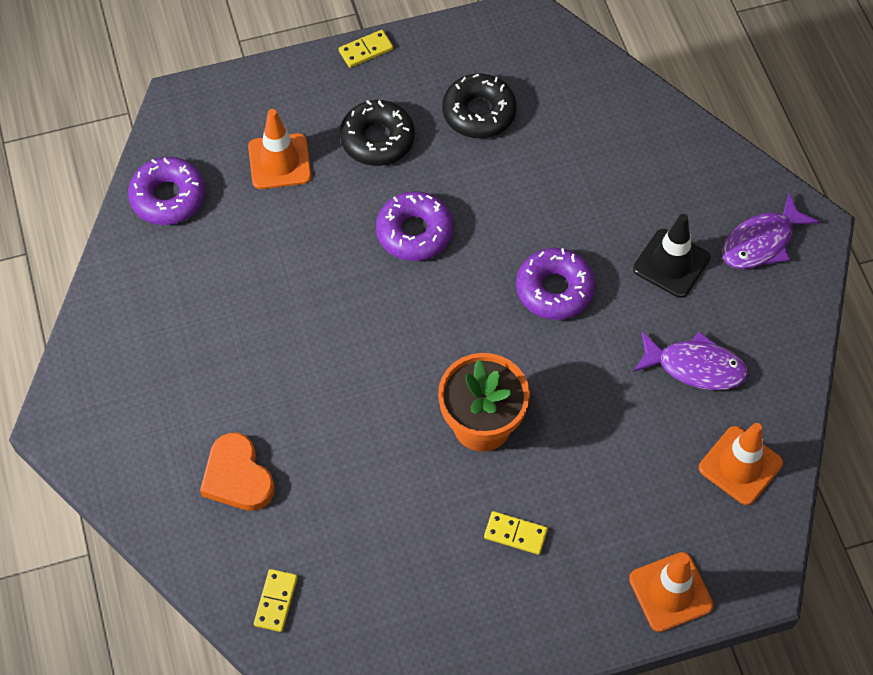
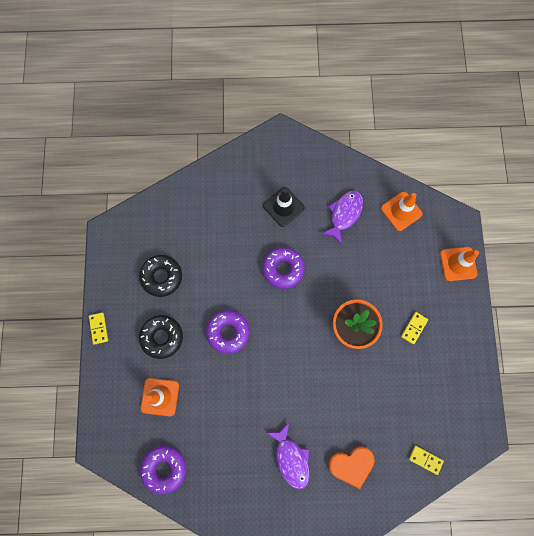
camera: 75 degrees left, 15 degrees up
(761, 242) = (283, 160): purple fish -> purple fish (291, 459)

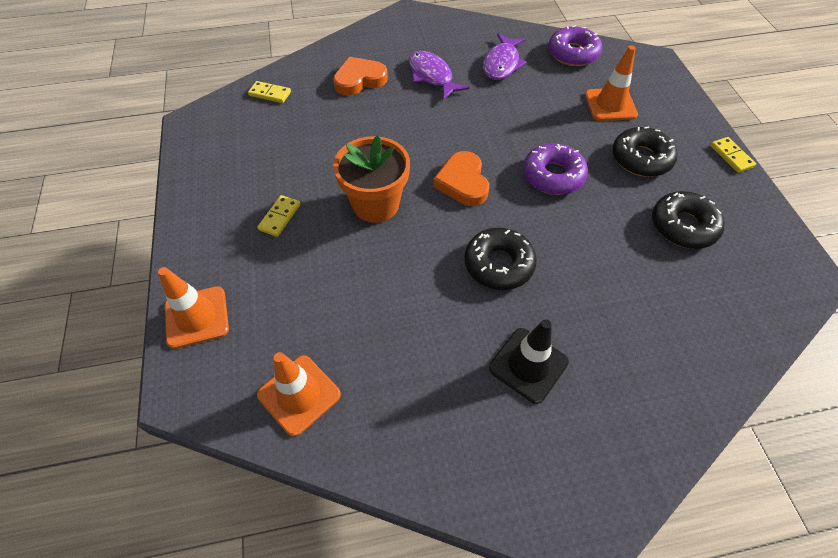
camera: 170 degrees right, 20 degrees down
(283, 269) = (498, 264): purple donut -> black donut
(290, 337) = (463, 182): none -> orange heart
(344, 214) = (410, 370): purple fish -> purple fish (501, 64)

